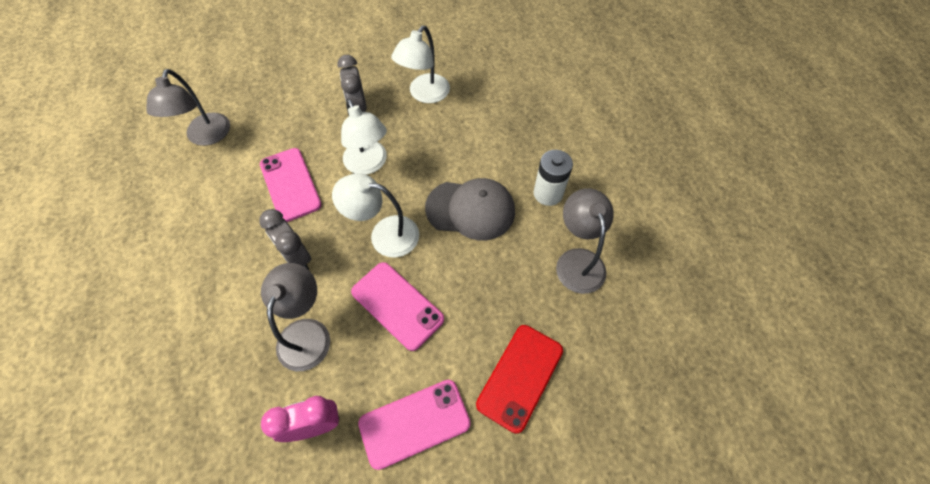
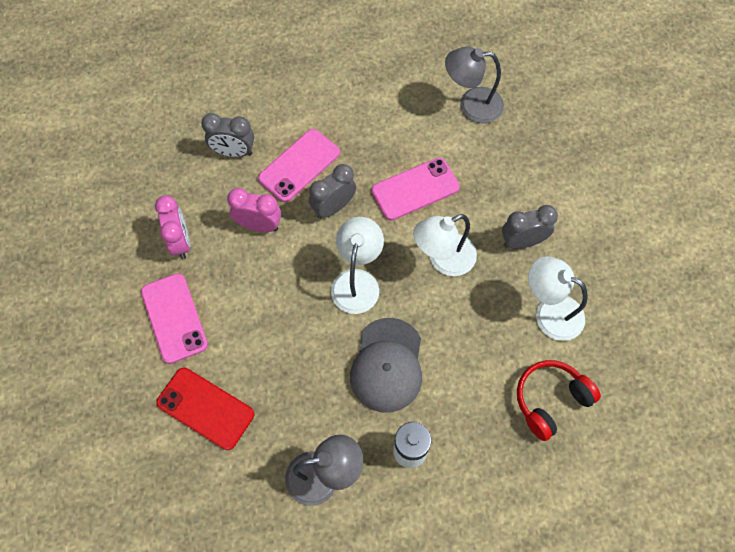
camera: 90 degrees right, 5 degrees up
(201, 368) = (233, 152): none -> grey clock
(307, 332) = (259, 225): grey lamp -> pink clock
(397, 305) = (281, 298): pink phone -> pink phone (299, 165)
(499, 99) = (550, 400): none -> red headphones

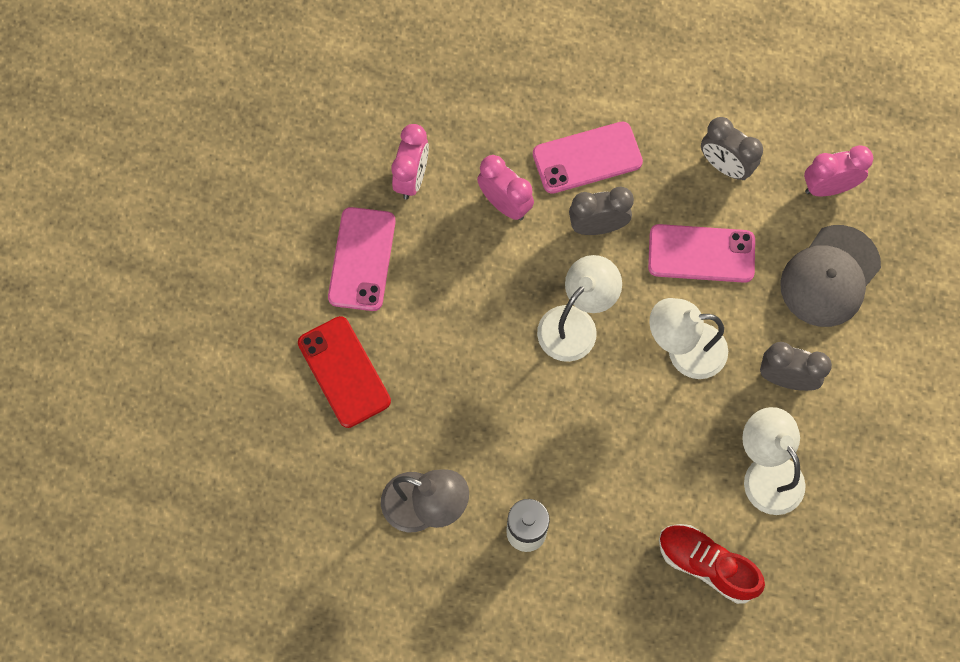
camera: 30 degrees right, 5 degrees up
(233, 152) = (523, 104): grey clock -> grey clock (725, 166)
(387, 365) = (555, 431): grey cap -> grey cap (830, 276)
(471, 105) = (828, 187): grey lamp -> pink clock
(550, 400) = (706, 565): red headphones -> red shoe

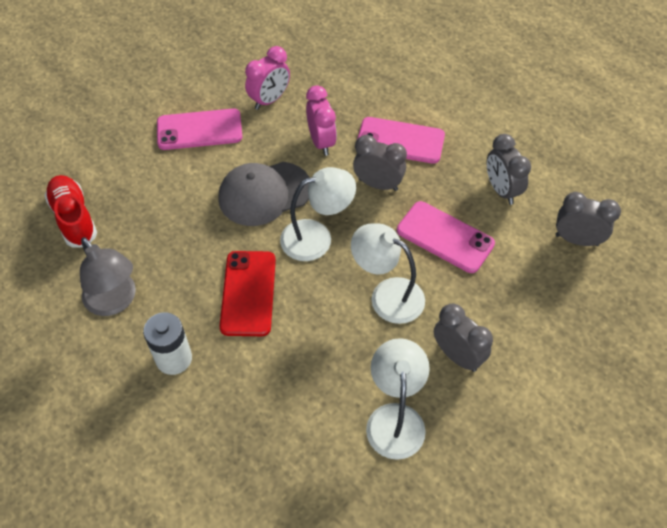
camera: 30 degrees right, 15 degrees down
(344, 372) = (132, 189): red phone -> red phone (248, 293)
(362, 259) = (199, 130): pink phone -> pink phone turned 45 degrees clockwise
(706, 565) = (296, 463): red shoe -> red shoe (74, 218)
(828, 187) = (576, 240): pink clock -> grey clock
(830, 276) = (541, 301): grey cap -> grey cap (264, 193)

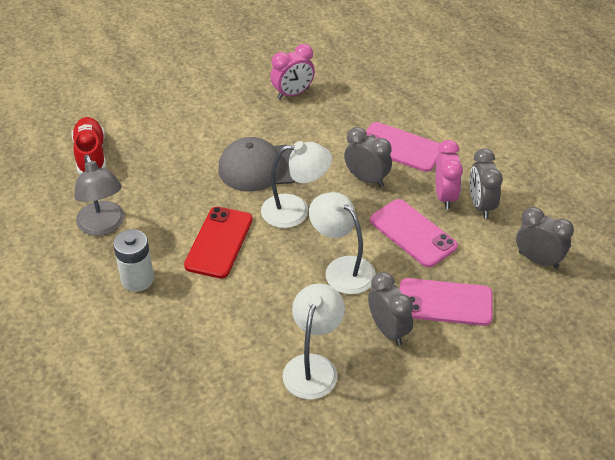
camera: 15 degrees right, 10 degrees down
(199, 130) = (222, 106): pink phone -> pink phone (445, 302)
(321, 142) = (327, 135): pink clock -> pink clock (445, 196)

